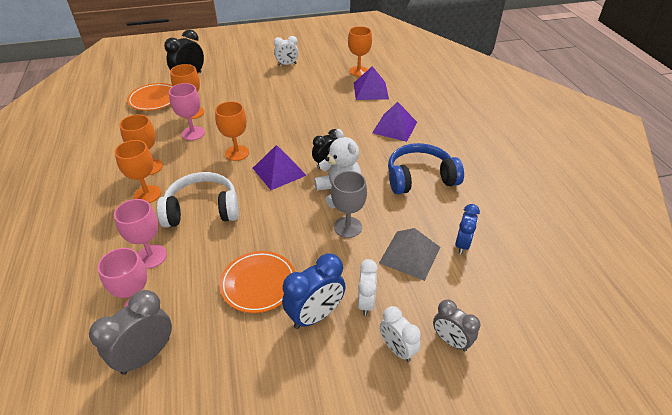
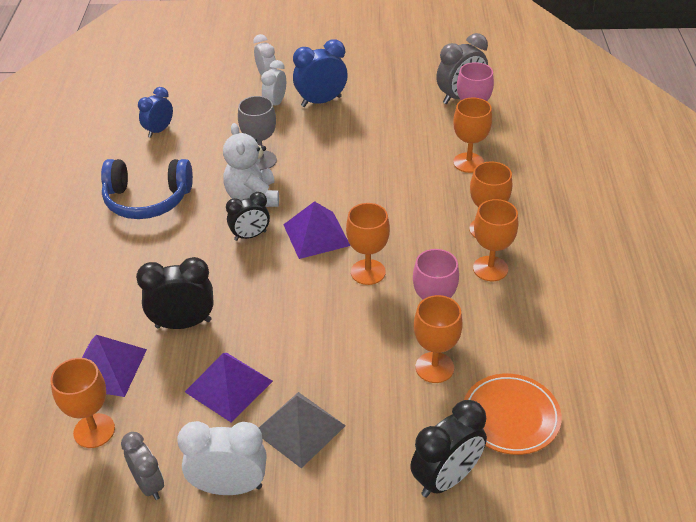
camera: 165 degrees left, 0 degrees up
(151, 256) = (468, 163): pink goblet -> orange goblet
(202, 210) = (417, 201): white headphones -> none
(258, 284) = (364, 128): orange plate -> none
(287, 64) = (229, 486): white clock -> white clock, size x1.51
(343, 112) = (183, 323): none -> black clock
(395, 127) = (123, 279): purple pyramid -> purple pyramid (228, 386)
(410, 254) = (215, 130): grey pyramid -> grey pyramid (299, 429)
(450, 341) = (223, 75): grey clock -> grey clock (149, 484)

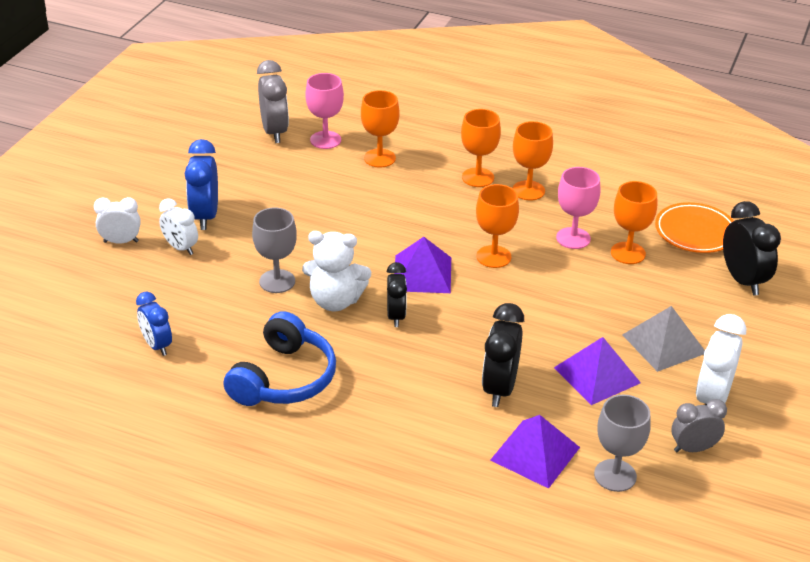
camera: 70 degrees left, 5 degrees down
(94, 431) = (615, 475): orange goblet -> grey goblet

